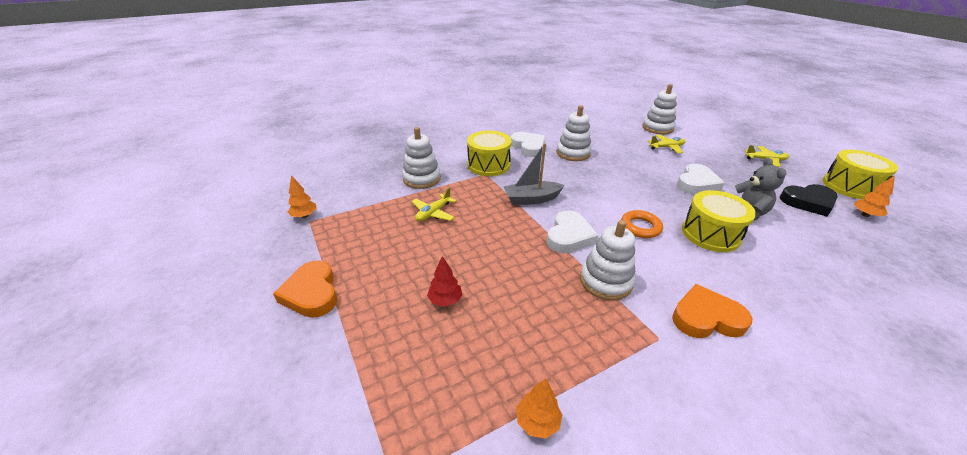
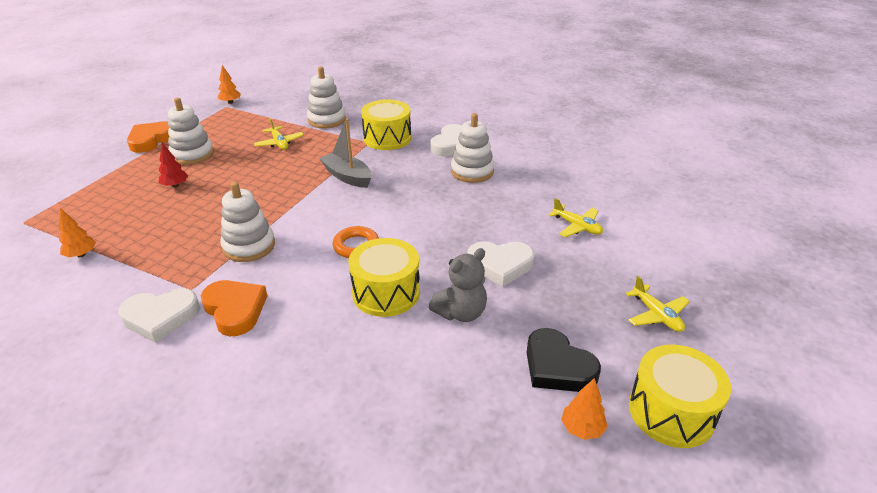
camera: 55 degrees right, 0 degrees up
(433, 213) = (279, 143): yellow plane -> yellow plane turned 120 degrees counterclockwise
(569, 236) = (303, 212): white heart -> white heart (161, 317)
(657, 128) = (631, 208): white stacking toy -> white stacking toy (192, 154)

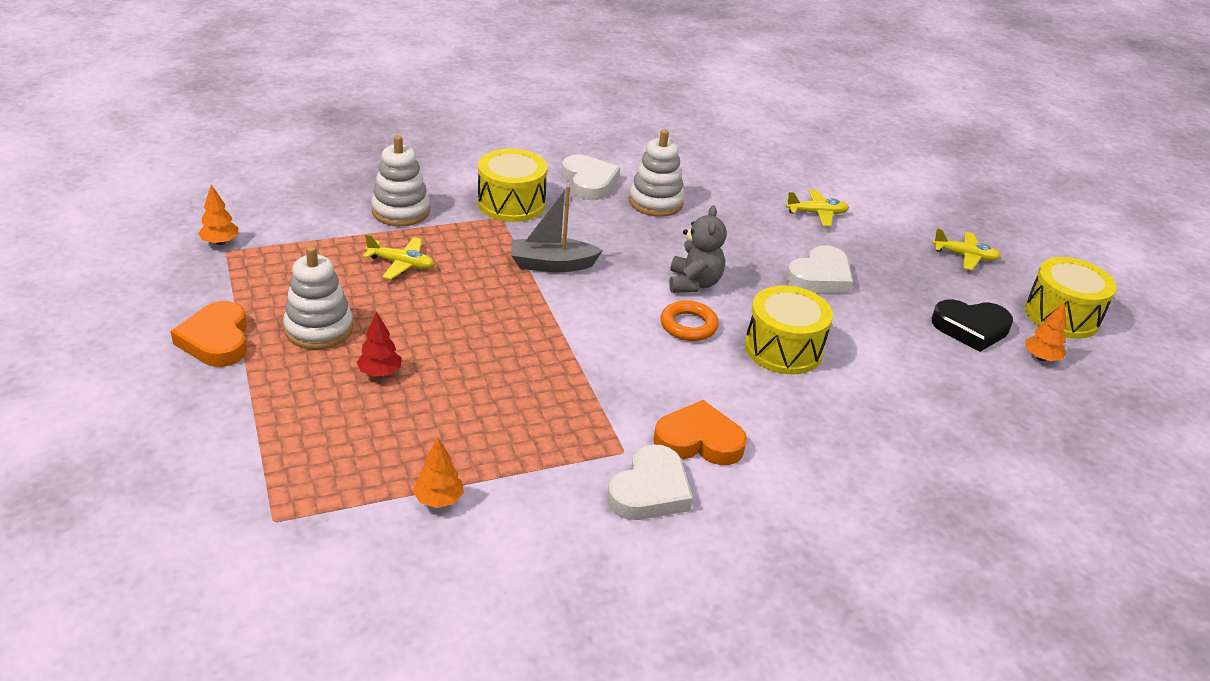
camera: 50 degrees left, 0 degrees up
(249, 246) = (596, 383): white stacking toy -> none
(461, 313) = (858, 330): grey teddy bear -> grey teddy bear (694, 283)

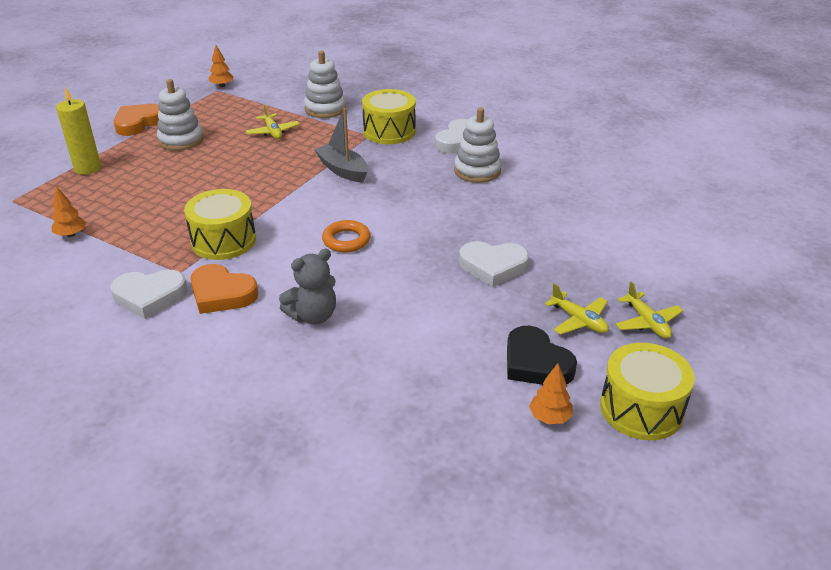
camera: 55 degrees right, 0 degrees up
(280, 425) = (87, 168): none -> yellow candle
(380, 373) = (163, 171): red tree -> none
(694, 283) = (400, 222): grey teddy bear -> grey teddy bear (313, 316)
(699, 440) = (222, 294): orange heart -> orange heart turned 150 degrees clockwise
(783, 349) = (372, 286): yellow drum -> yellow drum (223, 241)
(817, 213) = (581, 232): yellow plane -> yellow plane (579, 320)

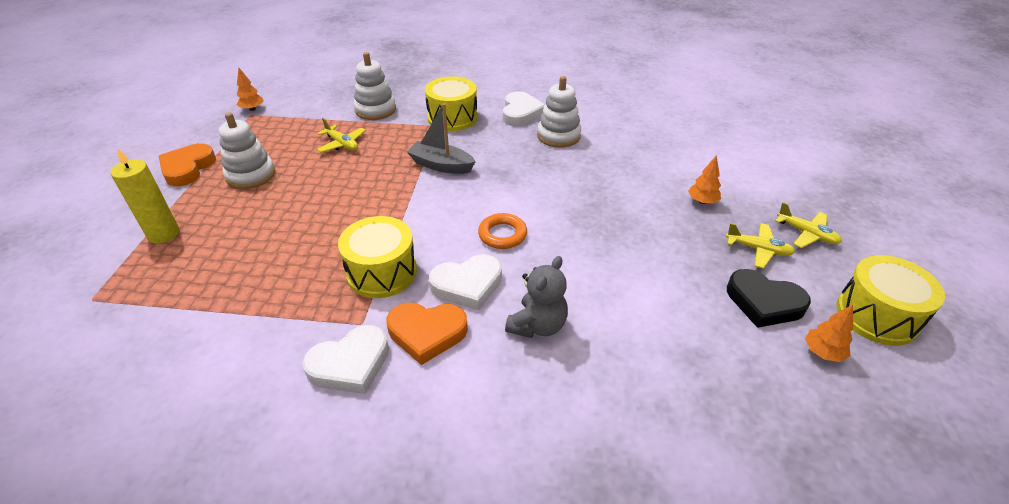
camera: 25 degrees left, 5 degrees up
(71, 235) = (199, 319): orange tree -> orange tree (702, 201)
(493, 266) = (649, 221): white heart -> white heart (467, 285)

